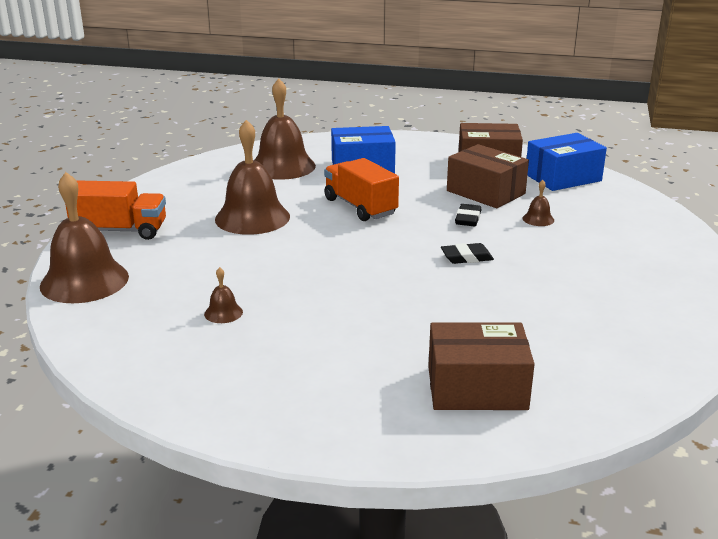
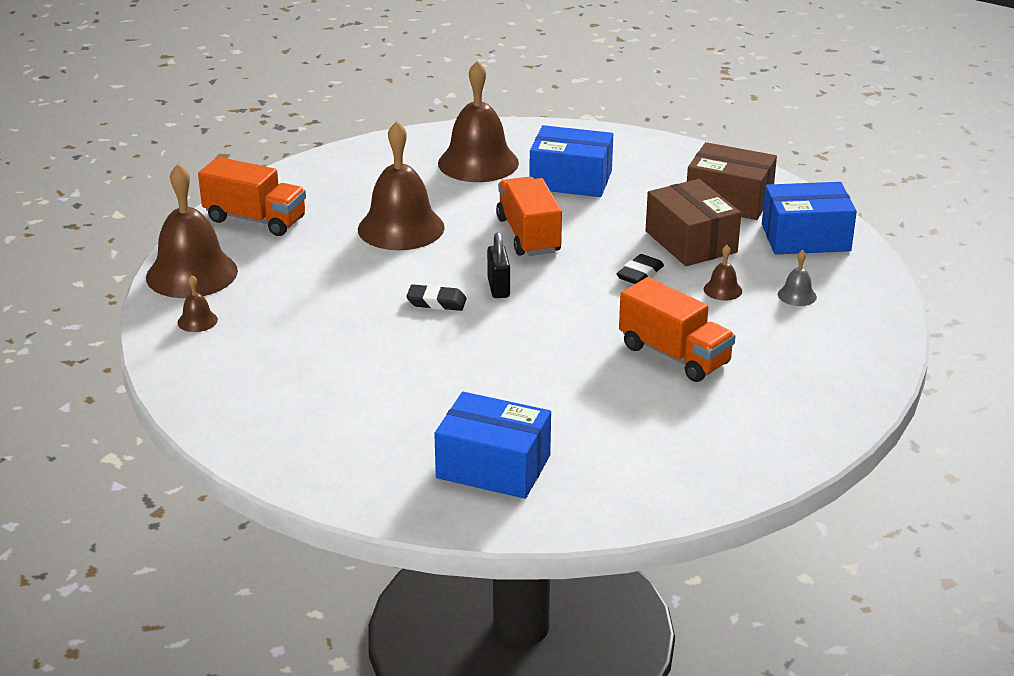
camera: 20 degrees right, 5 degrees up
(223, 313) = (304, 336): brown bell -> brown bell (197, 321)
(366, 246) = (498, 288): none -> black padlock
(466, 257) = (598, 323): black eraser -> black eraser (436, 302)
(477, 388) = (493, 466): brown box -> blue box
(545, 269) = (674, 355): none -> orange truck
(594, 214) = (797, 295): none -> grey bell

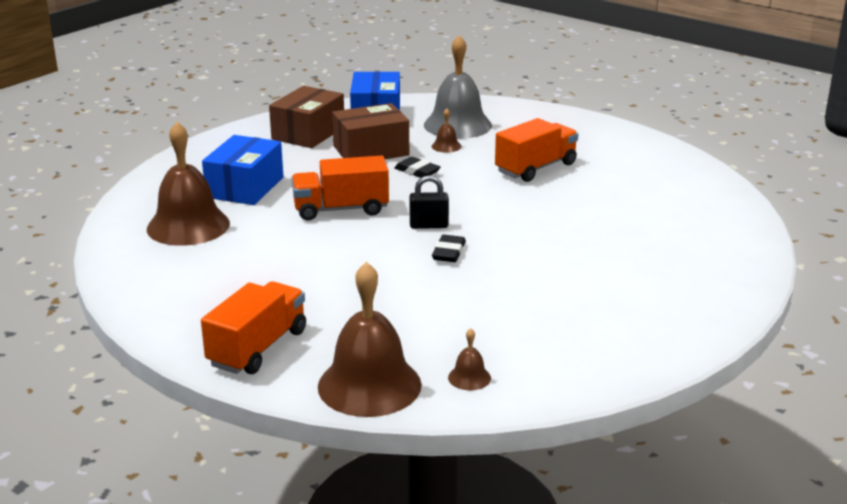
camera: 85 degrees left, 5 degrees down
(401, 228) = (306, 266): brown bell -> none
(493, 466) = (689, 237): blue box -> none
(797, 295) = (457, 125): grey bell -> grey bell, size x2.39

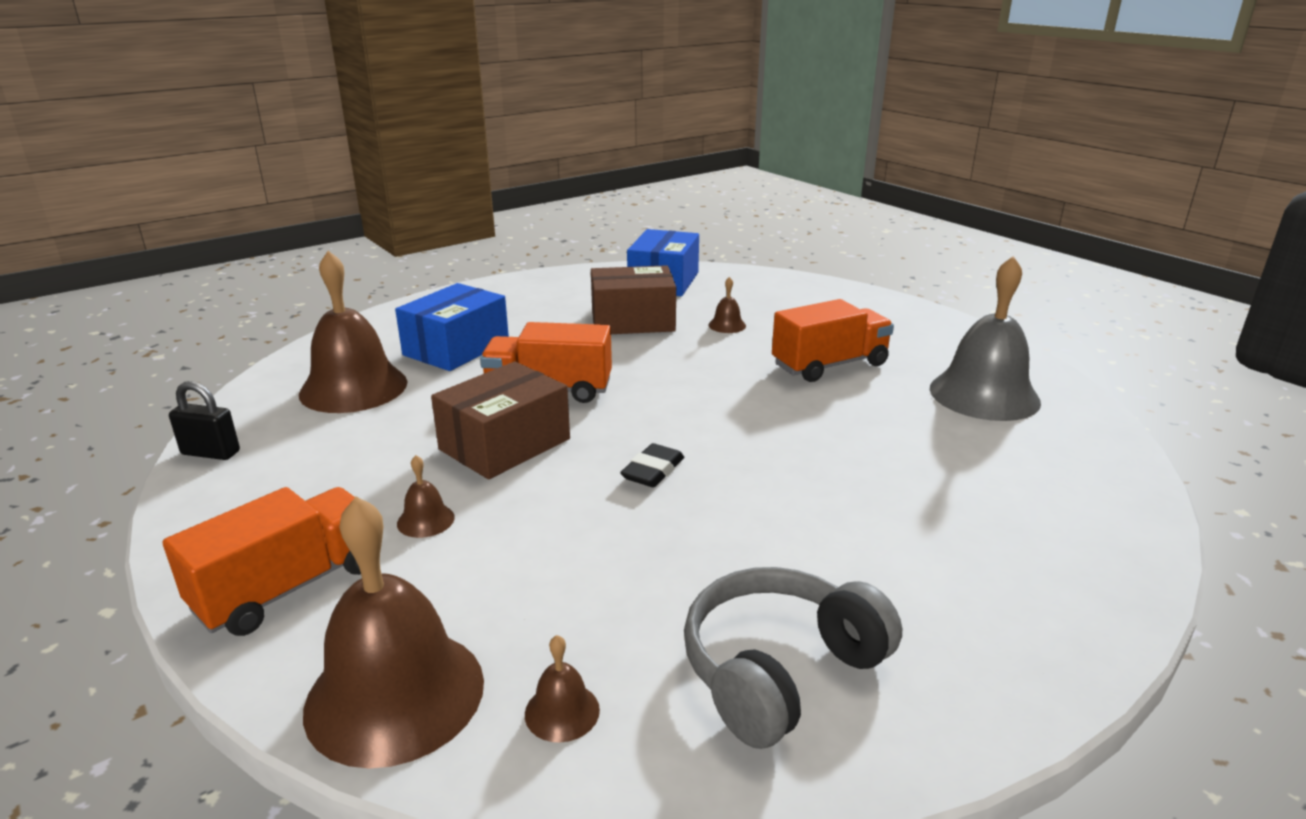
camera: 15 degrees right, 0 degrees up
(308, 133) = (574, 294): brown box -> brown box (505, 444)
(316, 301) = (425, 520): none -> brown bell
(417, 171) = (674, 352): black eraser -> none
(429, 225) = (648, 426): black padlock -> black padlock (211, 453)
(457, 125) = (754, 302): grey bell -> grey bell (984, 395)
(578, 342) = (780, 670): none -> grey headphones

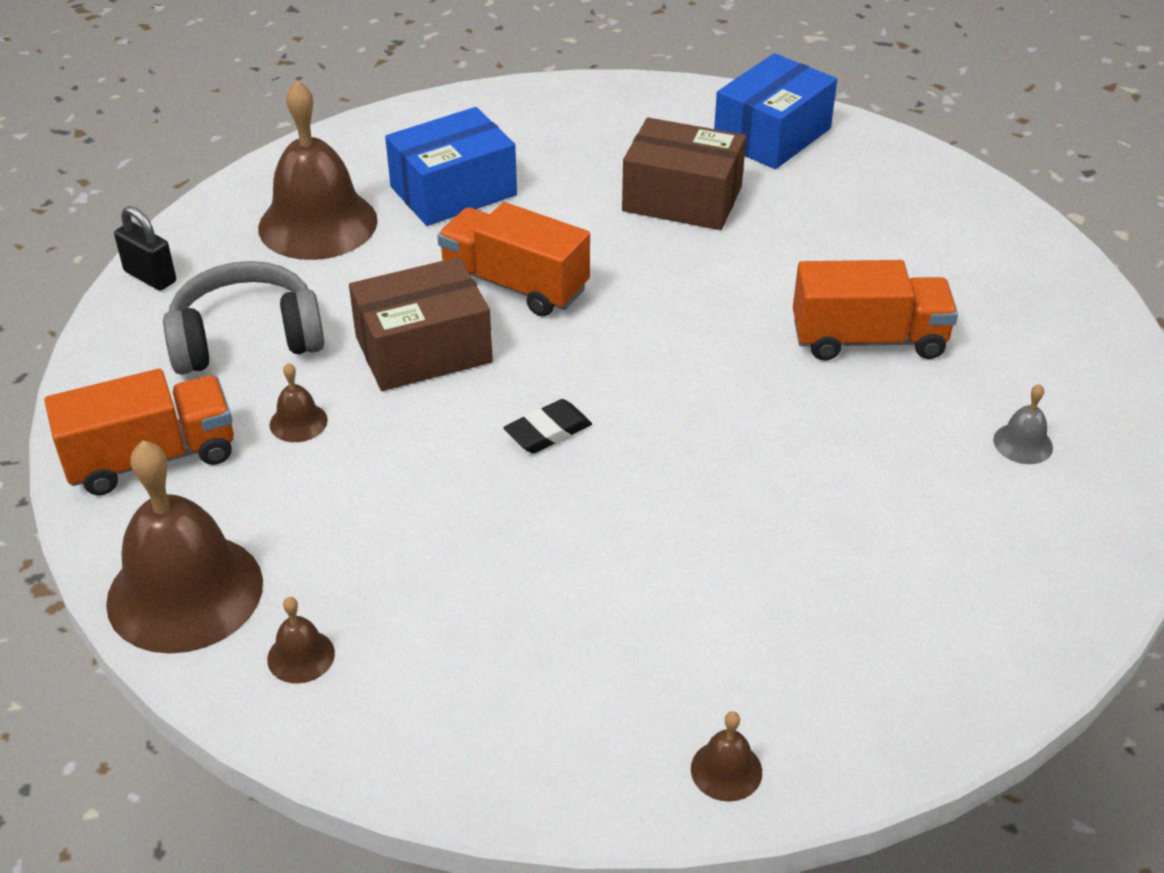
camera: 25 degrees right, 15 degrees up
(727, 325) = (793, 237): brown bell -> brown bell (726, 770)
(780, 670) = (503, 689): grey headphones -> grey headphones (246, 339)
(984, 395) = (1023, 443): grey bell -> grey bell, size x0.42

